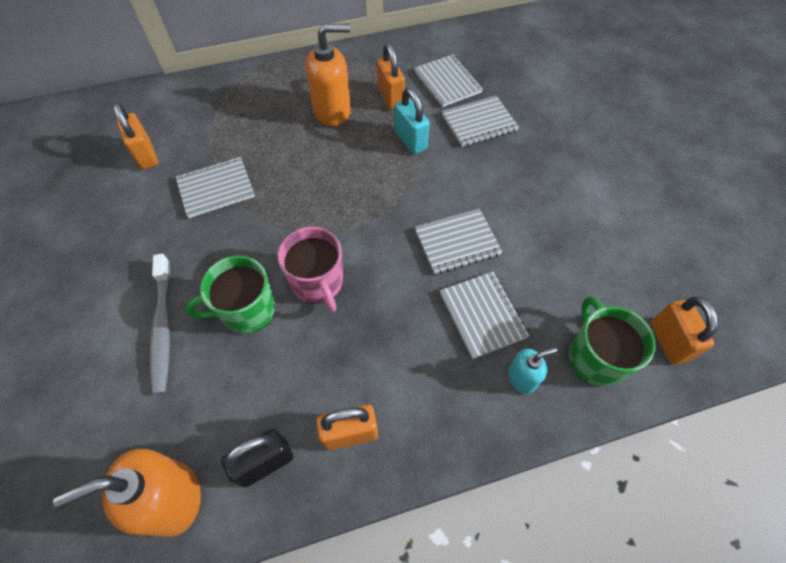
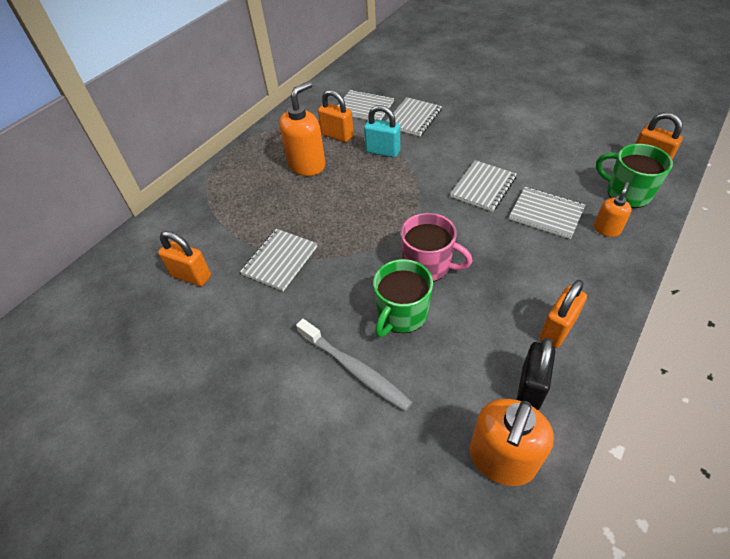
camera: 35 degrees left, 10 degrees down
(522, 378) = (607, 229): turquoise soap dispenser -> orange soap dispenser

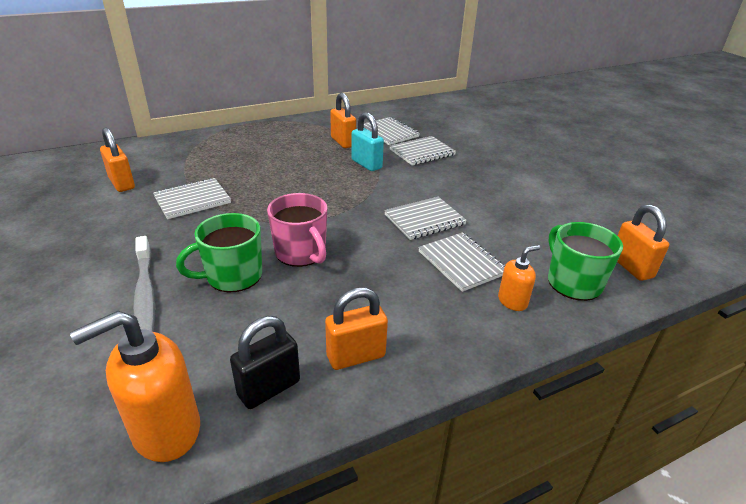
camera: 25 degrees right, 15 degrees down
(307, 165) = (294, 151): orange soap dispenser -> none

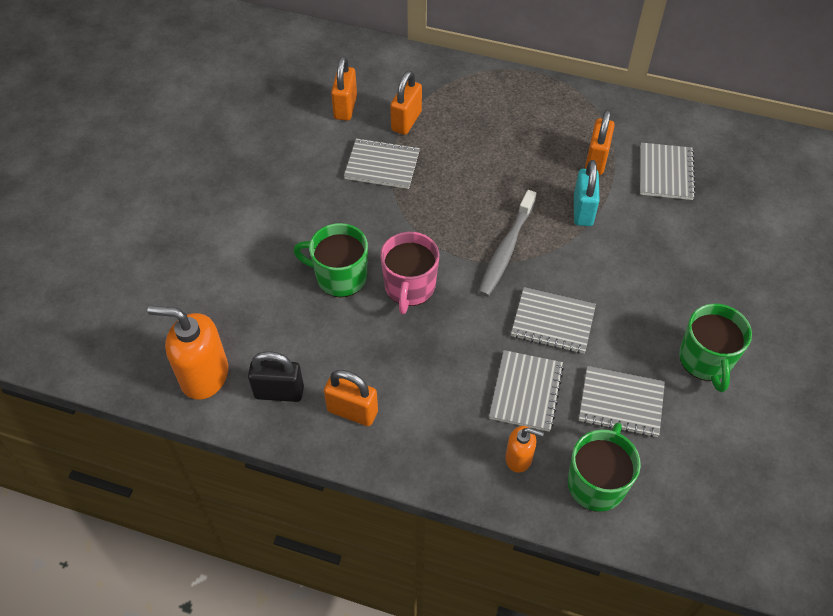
camera: 45 degrees right, 20 degrees up
(145, 295) = (271, 254): grey toothbrush -> grey toothbrush (506, 249)
(422, 152) = (664, 228): grey notebook -> grey notebook (621, 403)
(528, 193) = (705, 360): none -> green mug
(631, 267) = (677, 512): orange padlock -> orange padlock (406, 121)

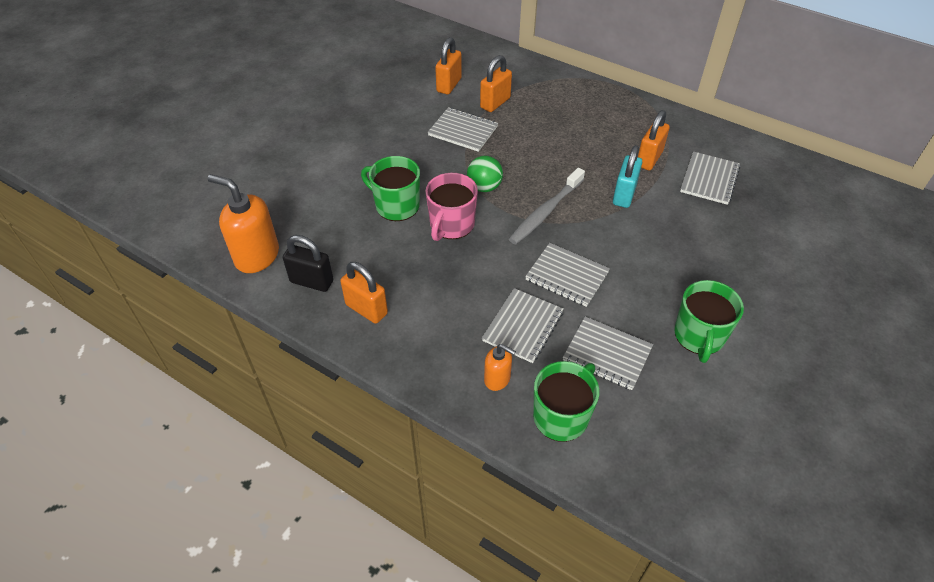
camera: 15 degrees right, 5 degrees down
(430, 232) = (484, 187): none -> green ball

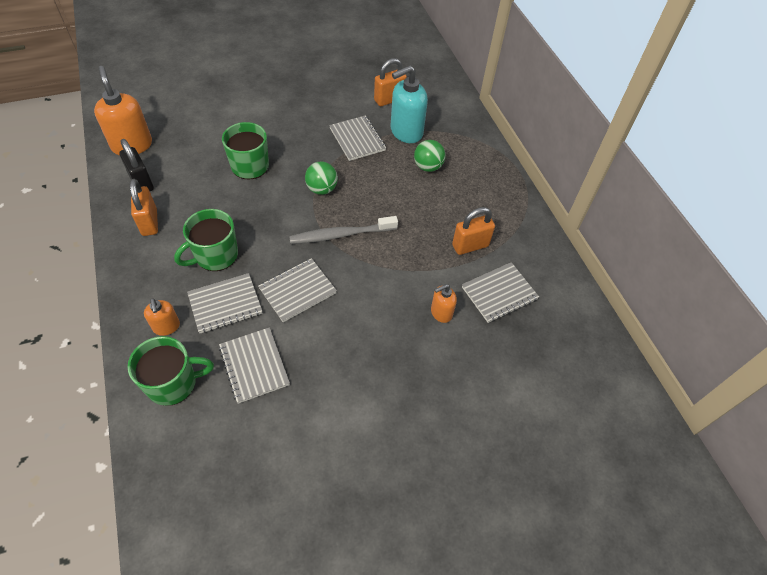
camera: 35 degrees right, 5 degrees up
(451, 224) = (267, 201): pink mug -> none
(495, 103) = (406, 132): orange padlock -> turquoise soap dispenser
(546, 120) = (428, 167): none -> green ball
(567, 276) = (297, 291): grey notebook -> grey notebook turned 75 degrees clockwise
(624, 195) = (414, 260): turquoise padlock -> none
(689, 219) = (441, 313): none -> orange soap dispenser
(699, 336) = (334, 404): green mug -> green mug (215, 255)

